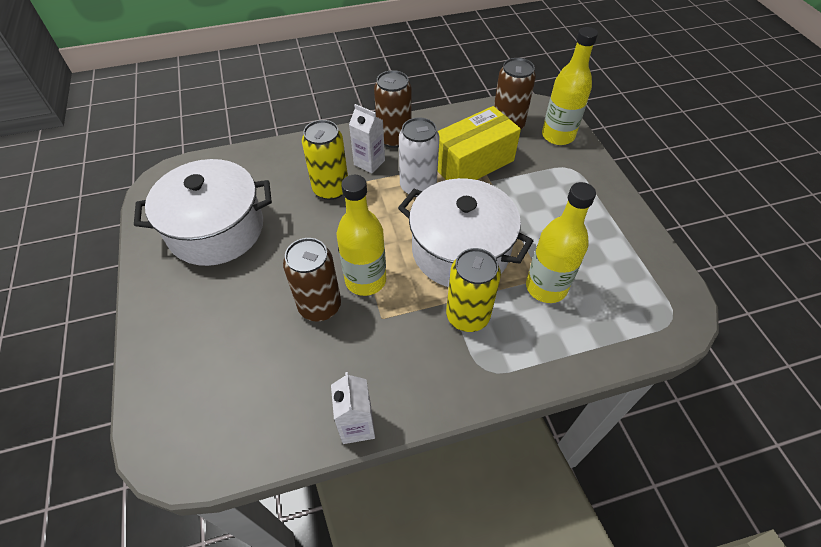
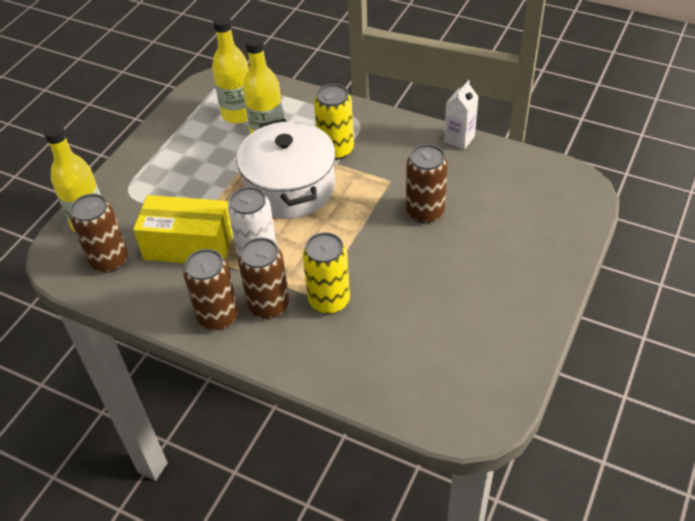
camera: 135 degrees left, 5 degrees down
(216, 229) = (459, 325): white pot -> none
(365, 280) = (377, 209): yellow bottle -> yellow bottle (238, 114)
(369, 162) = (269, 305): white carton -> brown can

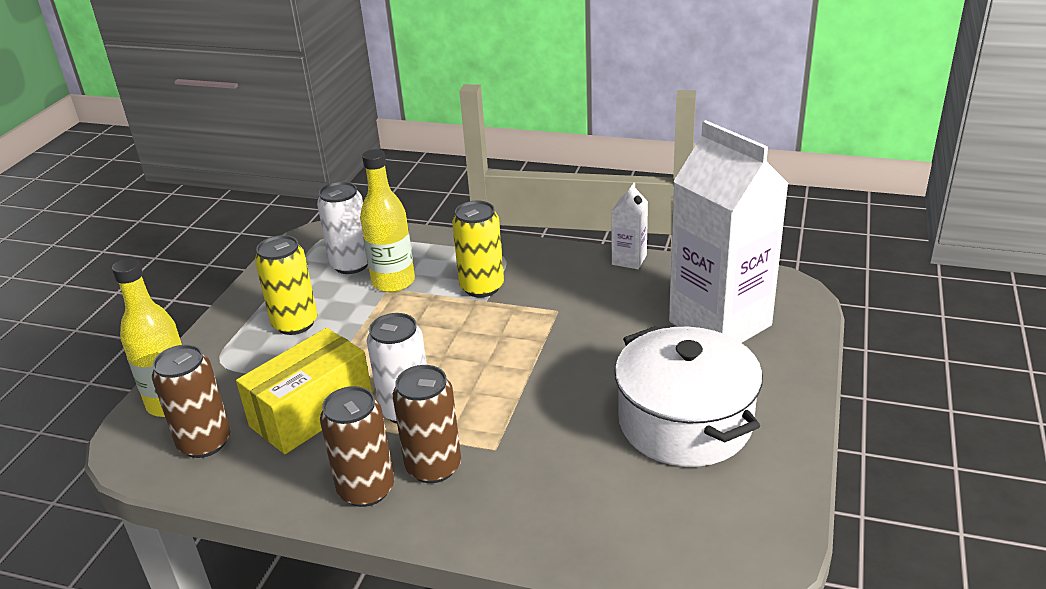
camera: 10 degrees left, 15 degrees down
(189, 245) = (312, 412): yellow box -> yellow box turned 45 degrees counterclockwise
(238, 114) = (351, 264): yellow bottle -> white can
(290, 188) = (433, 332): white pot -> white pot (685, 422)
(329, 300) = (513, 450): yellow can -> yellow can (295, 323)
(425, 212) = (610, 338): brown can -> none
(515, 211) = (720, 323): none -> white carton

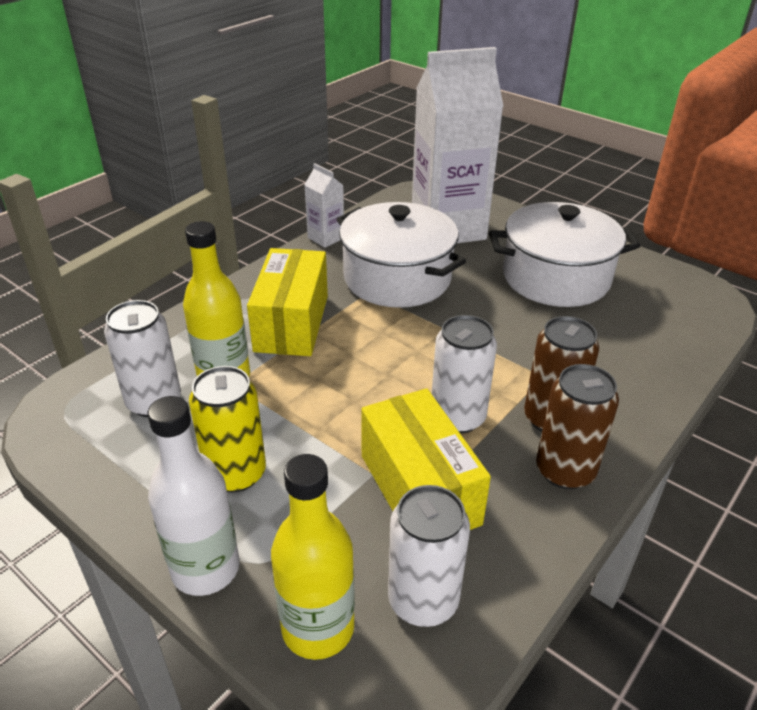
camera: 70 degrees left, 5 degrees up
(205, 443) = (423, 600): brown can -> white can
(208, 342) = (205, 569): none -> white bottle
(482, 287) = (291, 323): yellow can -> yellow box
(594, 319) = (397, 278): none -> white pot

